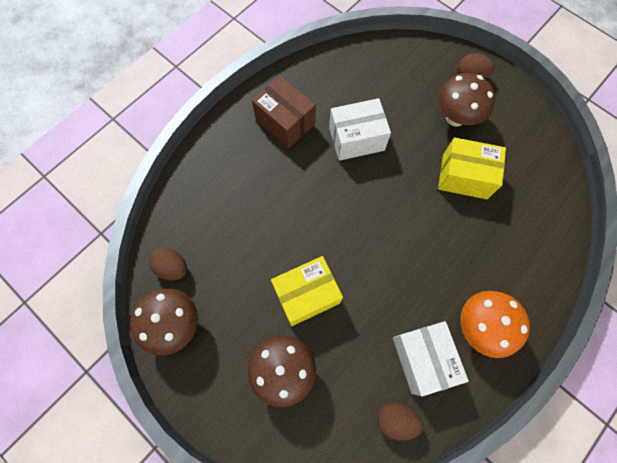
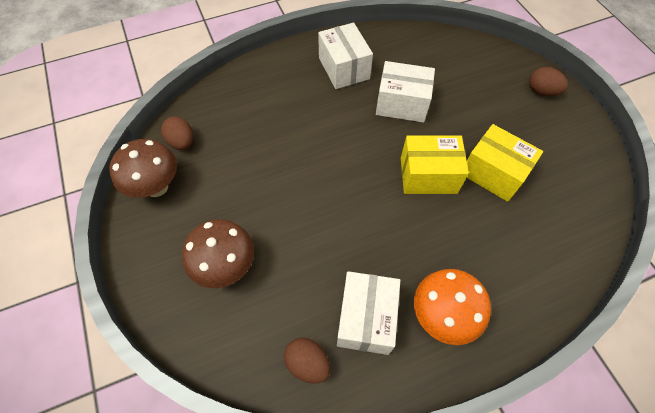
camera: 25 degrees right, 10 degrees down
(285, 122) = (344, 68): brown box -> white box
(306, 294) = (284, 212): yellow box -> yellow box (428, 175)
(455, 117) = (509, 120): brown mushroom -> none

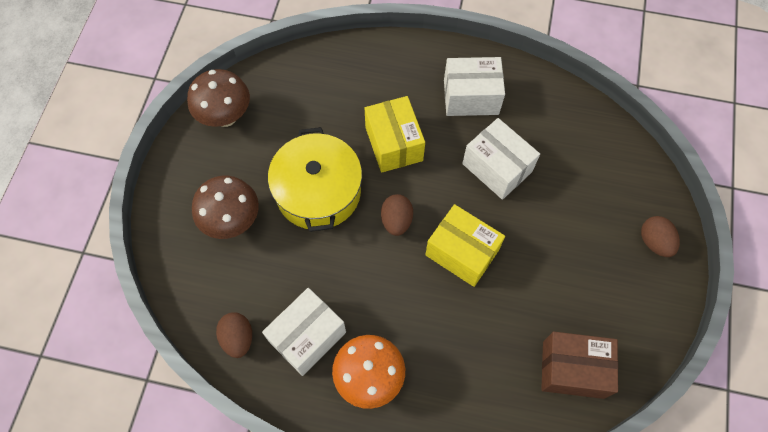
camera: 35 degrees right, 5 degrees up
(182, 142) = (272, 87): brown egg -> brown egg (396, 221)
(282, 198) = (318, 191): none -> yellow pot
(344, 68) = (471, 97): white box -> white box turned 75 degrees clockwise
(493, 173) = (525, 290): yellow box -> yellow box (394, 144)
(571, 206) = (573, 369): none -> brown box

